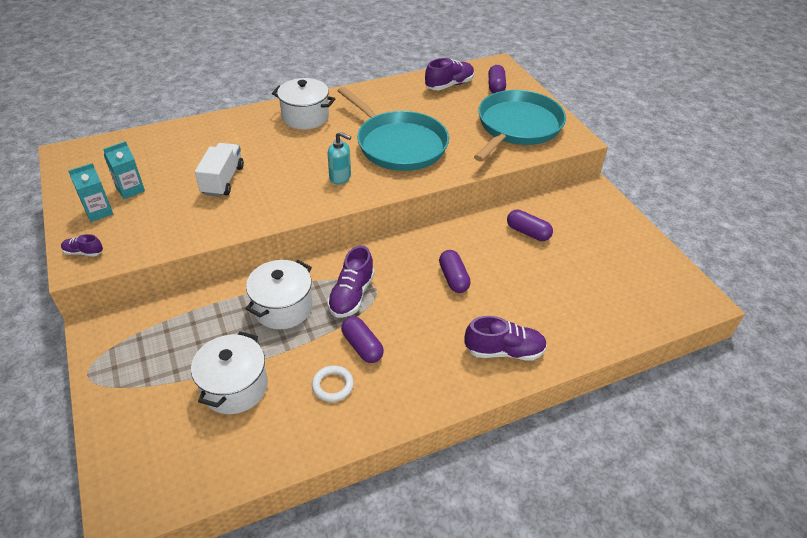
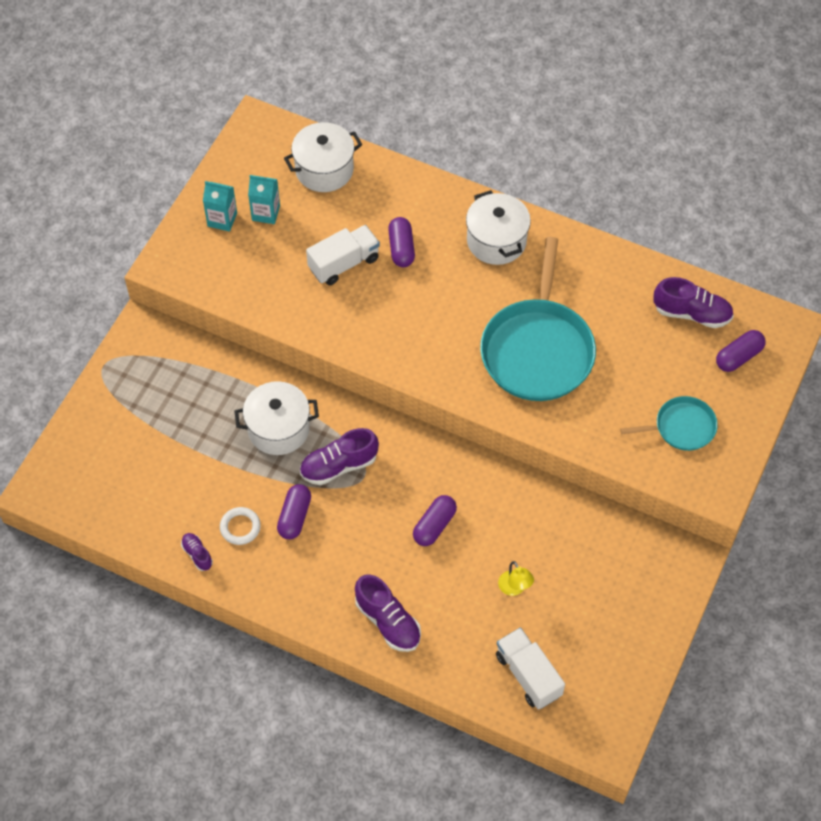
camera: 50 degrees right, 15 degrees up
(83, 252) = (176, 256): purple shoe -> purple shoe (197, 554)
(235, 387) = (179, 465): white pot -> white pot (324, 169)
(340, 177) = (439, 345): turquoise soap dispenser -> none
(517, 127) = (681, 427): turquoise pan -> turquoise pan, size x0.52
(528, 232) = (558, 543): purple capsule -> purple capsule (401, 248)
(541, 271) = (514, 588): none -> yellow lamp
(615, 305) = (528, 675): none -> white truck

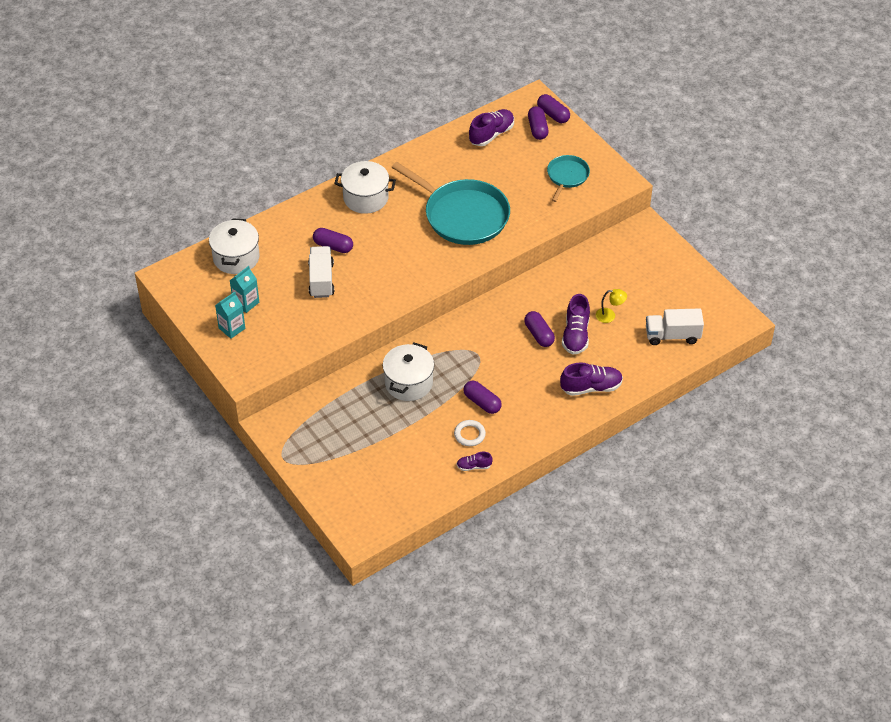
camera: 60 degrees left, 10 degrees down
(339, 465) = (460, 363): purple shoe -> purple shoe (576, 335)
(776, 361) = (553, 114): none -> purple capsule

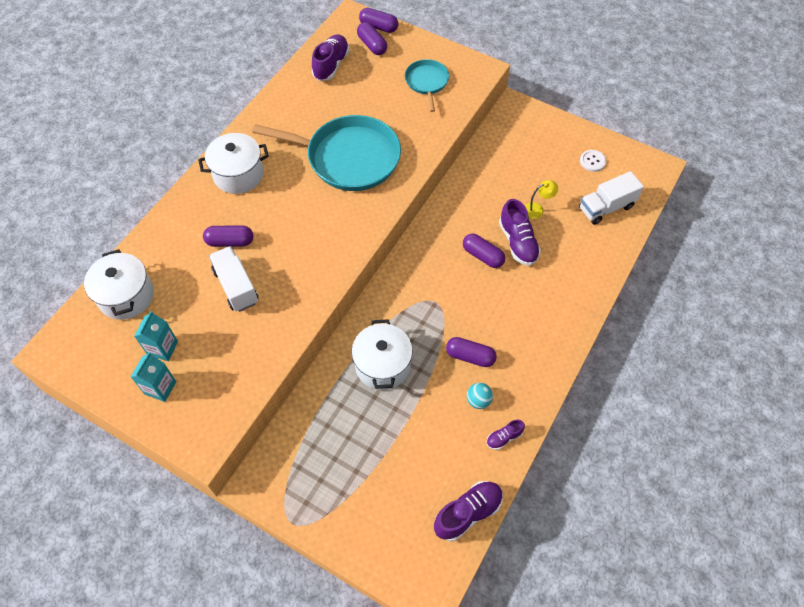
camera: 25 degrees left, 10 degrees up
(469, 434) = (478, 400): white ring -> turquoise ball
(591, 387) = (566, 293): purple shoe -> purple shoe (468, 513)
(686, 295) = (592, 161): none -> white button

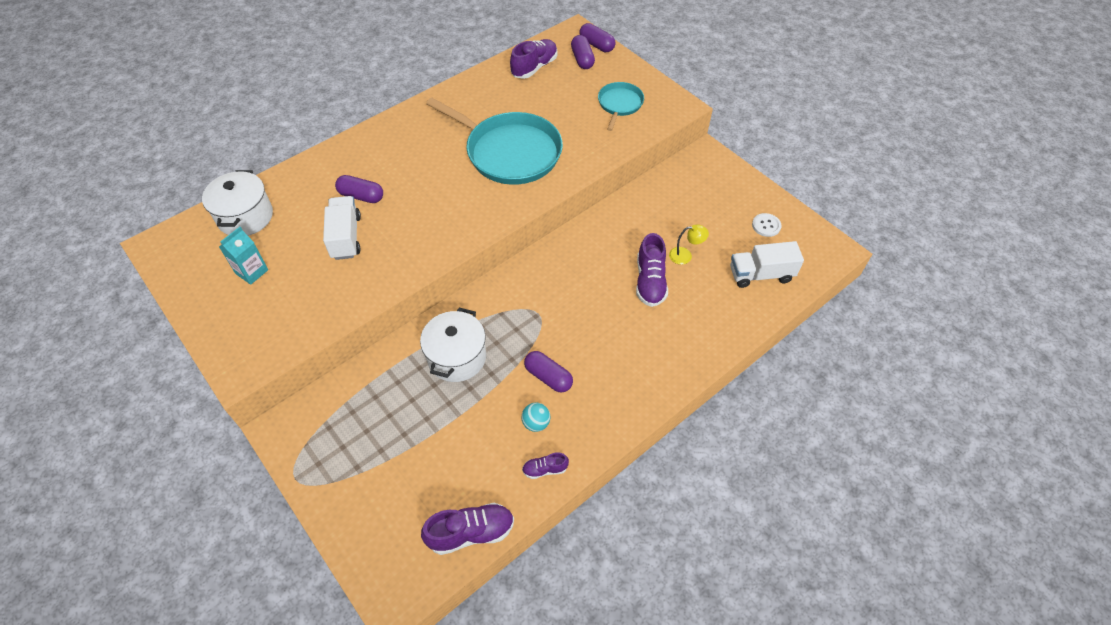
camera: 20 degrees right, 5 degrees down
(160, 388) = (231, 306): turquoise carton -> none
(238, 174) = (400, 140): white pot -> none
(483, 256) = (607, 284): purple capsule -> none

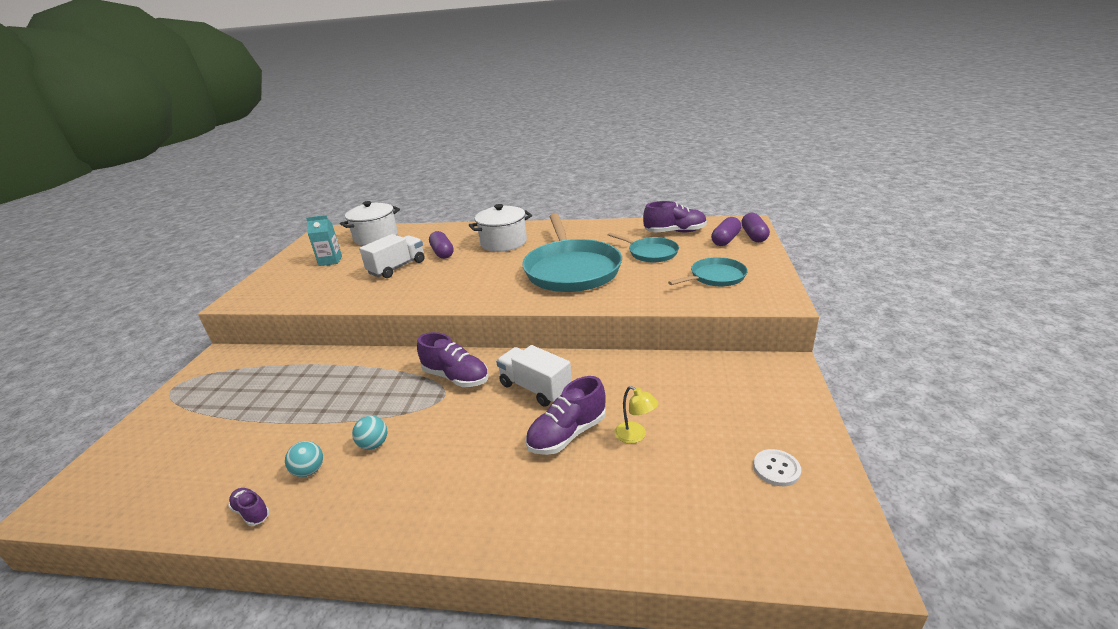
camera: 50 degrees right, 25 degrees down
(457, 357) = (352, 385): white pot -> white pot (503, 242)
(471, 532) = (145, 510): purple shoe -> purple shoe (456, 377)
(545, 101) = (650, 253): none -> turquoise pan
(548, 377) = (374, 444): purple capsule -> turquoise ball
(760, 274) = (700, 512): white truck -> white truck (535, 388)

